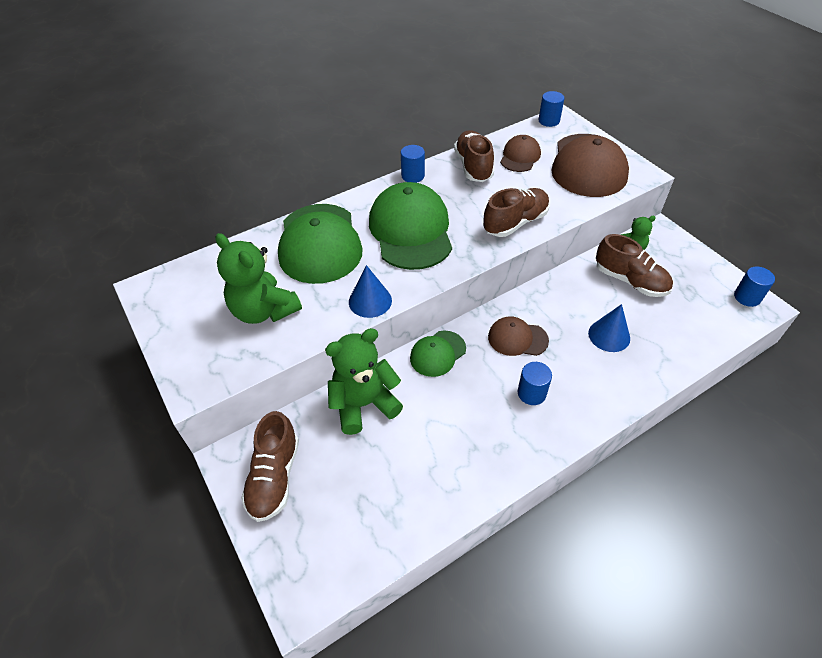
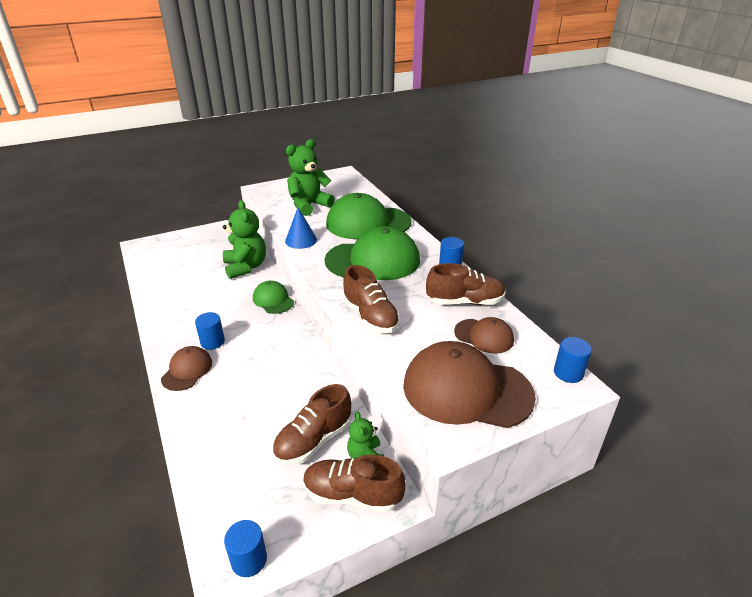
camera: 95 degrees right, 15 degrees down
(274, 477) = (213, 238): brown shoe -> brown shoe (352, 495)
(517, 338) = (269, 343): brown cap -> brown cap (187, 370)
(609, 335) = (247, 403): blue cone -> none

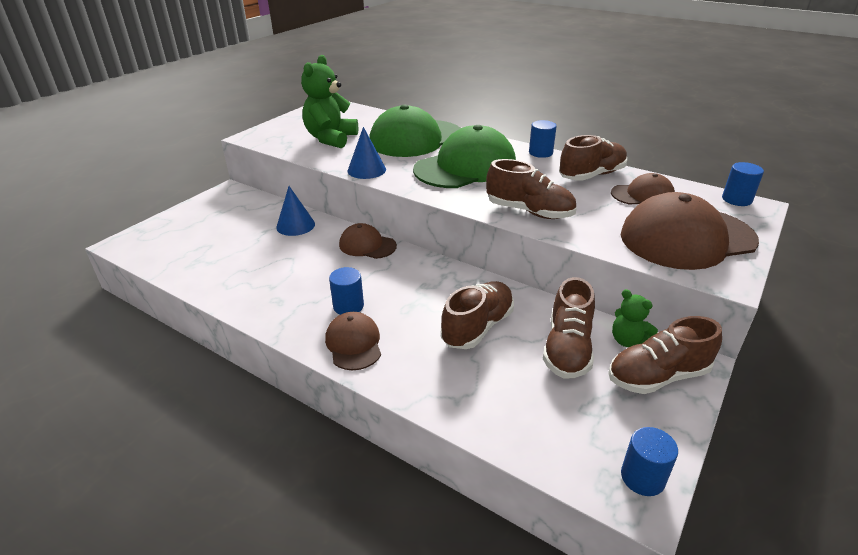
camera: 30 degrees left, 0 degrees up
(245, 267) = (295, 225): green teddy bear -> blue cone
(273, 300) = (367, 245): green cap -> brown cap
(273, 394) = (477, 327): none -> brown shoe

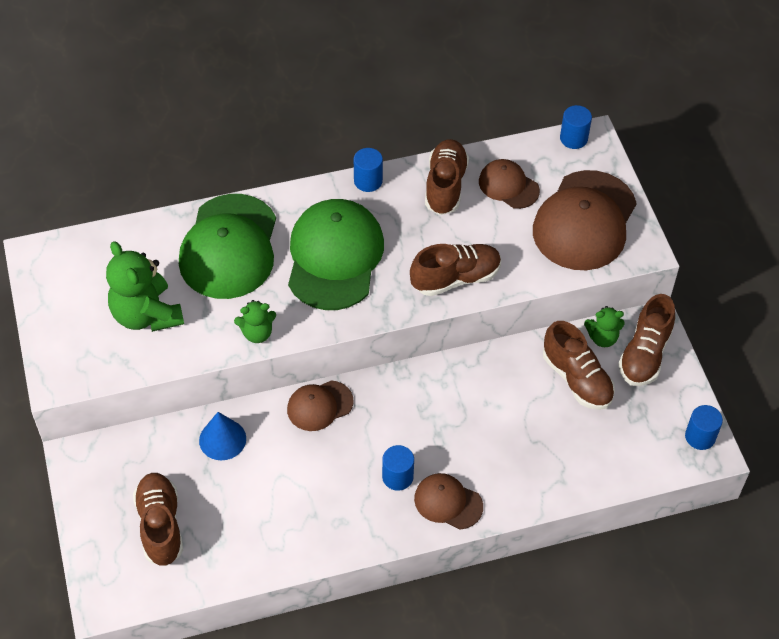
camera: 50 degrees left, 20 degrees up
(366, 170) = (257, 333): blue cone -> green teddy bear
(477, 327) = (505, 412): brown shoe -> brown shoe (160, 525)
(642, 195) = (508, 186): brown cap -> brown cap turned 90 degrees counterclockwise

